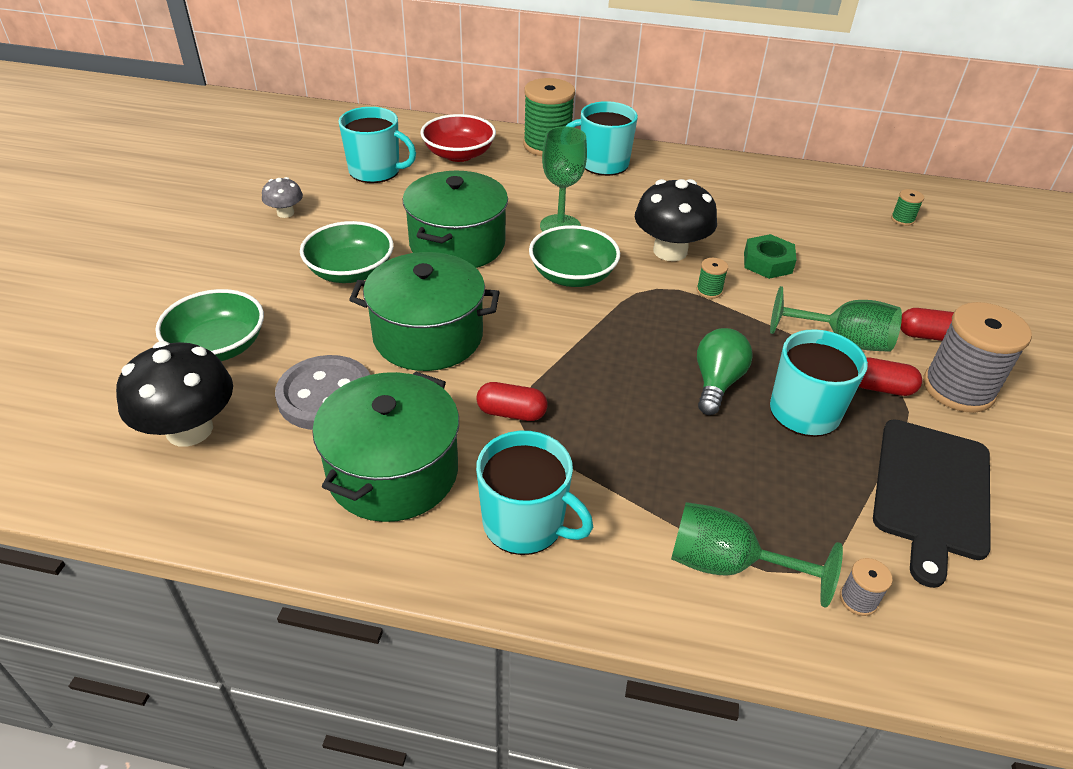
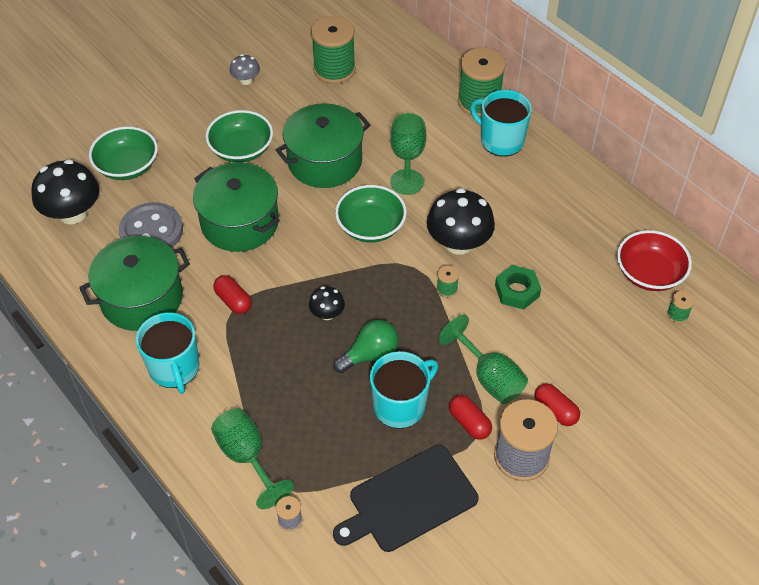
camera: 40 degrees right, 10 degrees up
(376, 171) = (334, 70): turquoise mug -> green spool
(459, 154) = (405, 80): red bowl -> red bowl (649, 273)
(627, 370) = (327, 314): none -> black mushroom

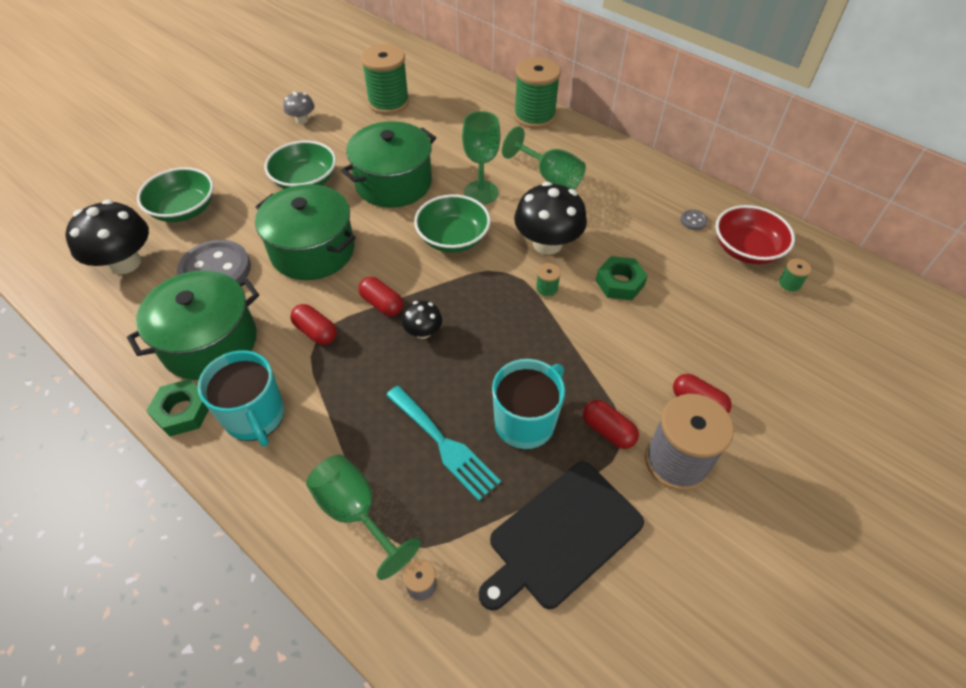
camera: 10 degrees left, 0 degrees up
(115, 355) = (182, 411): none -> green nut
(295, 283) = (382, 304): none -> red capsule
(327, 414) = (444, 444): none -> turquoise fork
(370, 355) = (479, 370): green light bulb -> none
(489, 377) = (616, 377): green goblet -> green goblet (550, 177)
(500, 140) = (564, 146): turquoise mug -> none
(607, 237) = (693, 221): none -> grey button

